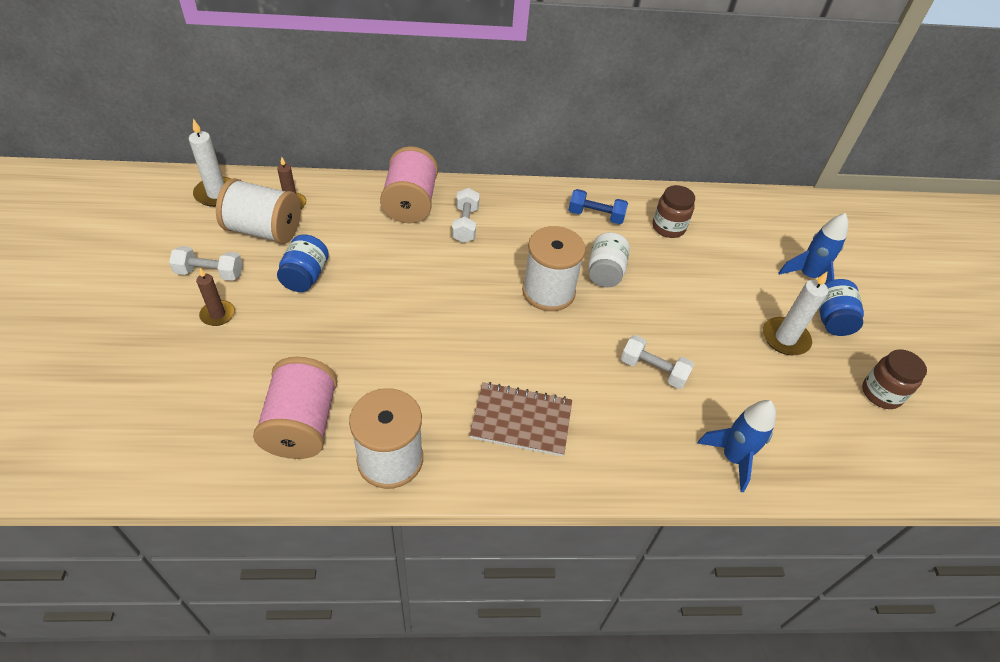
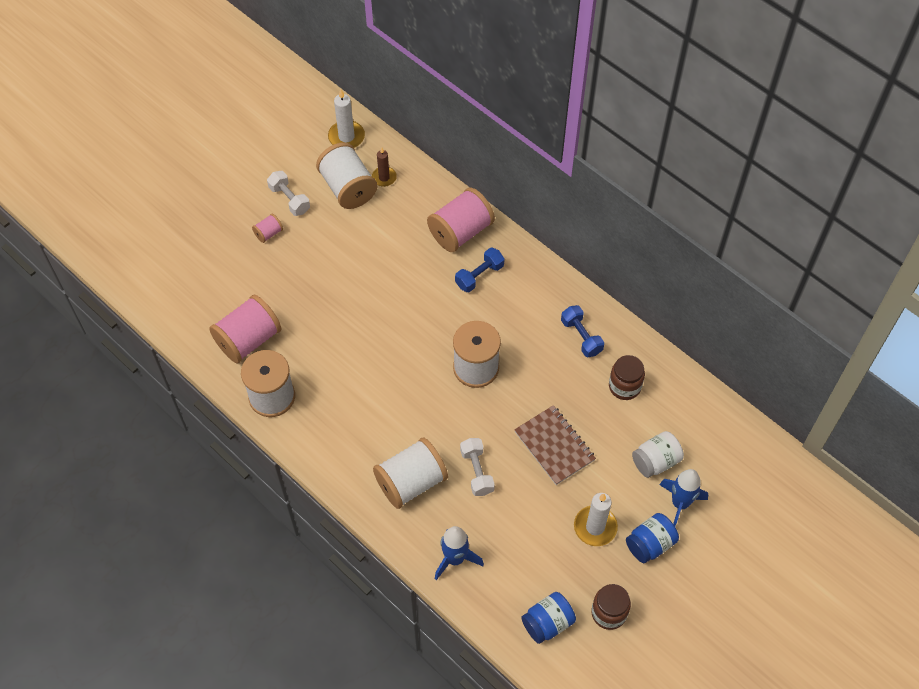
camera: 50 degrees right, 10 degrees up
(218, 314) = (268, 233): brown candle -> pink spool
(305, 276) = (340, 242): blue jar -> blue jar (547, 623)
(465, 224) = (479, 276): white dumbbell -> blue dumbbell
(521, 421) = (362, 434): brown notebook -> brown notebook (554, 446)
(605, 272) = (531, 384): white jar -> white jar (655, 461)
(615, 425) = (411, 482): none -> white spool

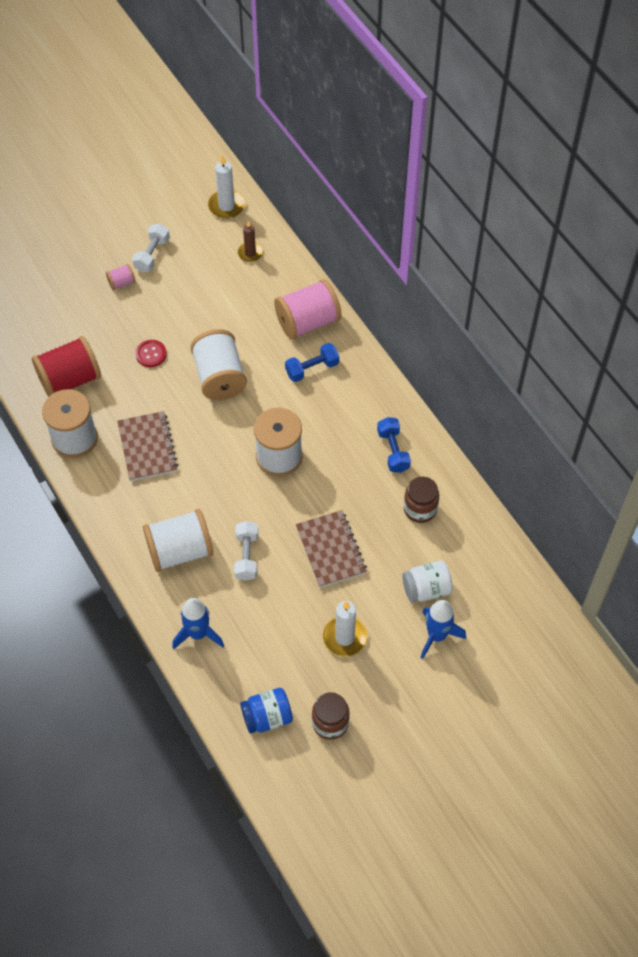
camera: 15 degrees right, 0 degrees up
(248, 340) = (70, 379): pink spool -> red spool
(289, 199) = (152, 254): white dumbbell -> white dumbbell turned 45 degrees clockwise
(320, 297) = (151, 354): none -> red button
(346, 388) = (147, 447): none -> brown notebook
(348, 188) = (212, 256): white spool -> white spool (219, 377)
(650, 544) = (393, 667): blue jar -> none

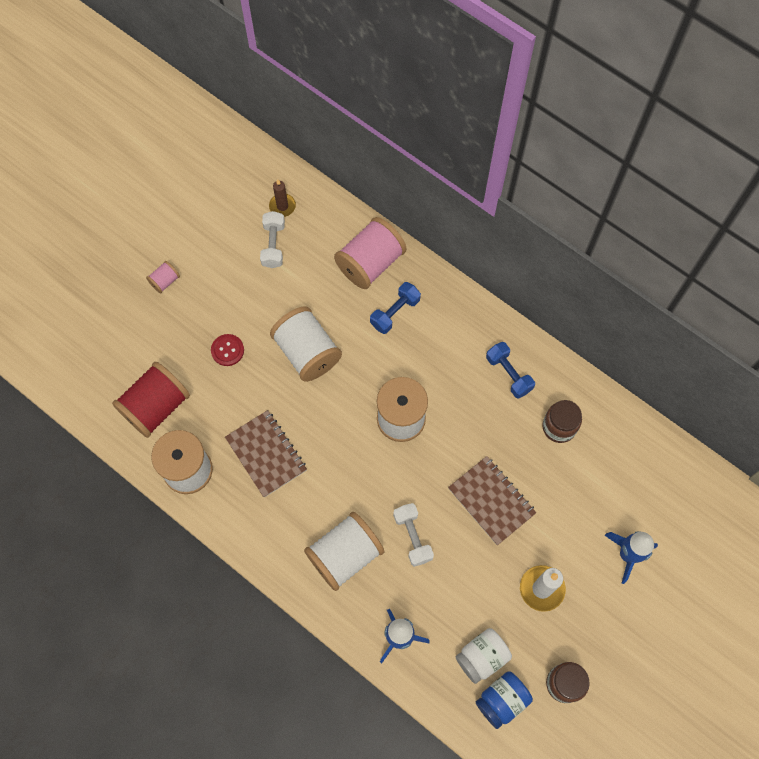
camera: 20 degrees left, 10 degrees up
(152, 254) = (183, 239): white dumbbell -> white dumbbell (273, 245)
(226, 206) = (237, 161): white candle -> none
(426, 589) = (598, 509): white jar -> white jar (482, 657)

